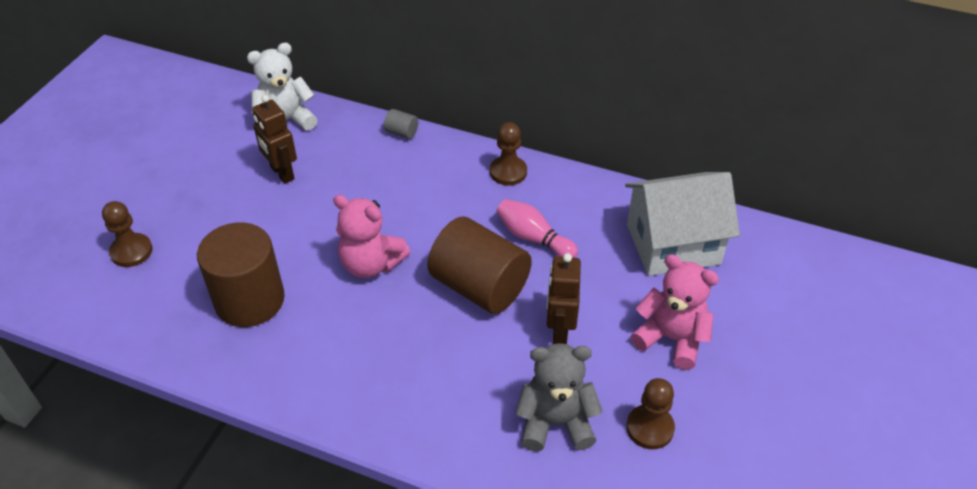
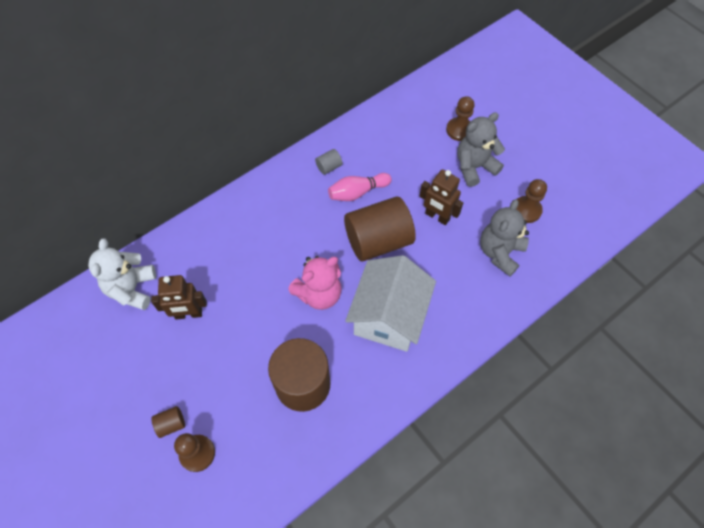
camera: 60 degrees left, 15 degrees up
(154, 218) = (171, 424): none -> brown cylinder
(401, 132) = (205, 219): grey cylinder -> grey cylinder (329, 167)
(508, 172) = (291, 176): brown pawn -> brown pawn (459, 130)
(671, 338) = (474, 167): pink teddy bear -> grey teddy bear
(672, 244) = (408, 127): white house -> white house (389, 316)

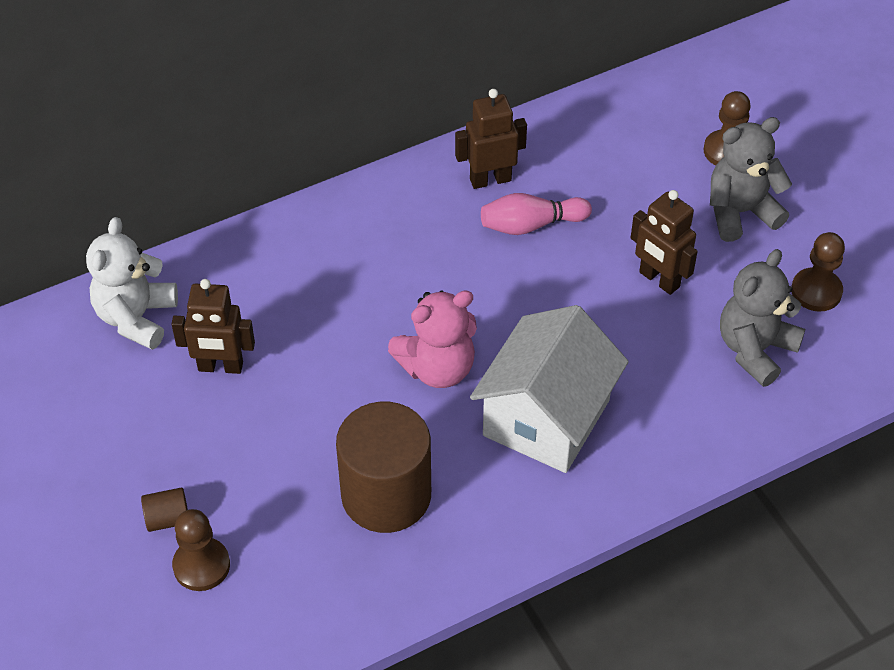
camera: 10 degrees right, 10 degrees down
(329, 167) = (490, 179): grey cylinder -> brown robot
(378, 241) = (551, 303): brown cylinder -> none

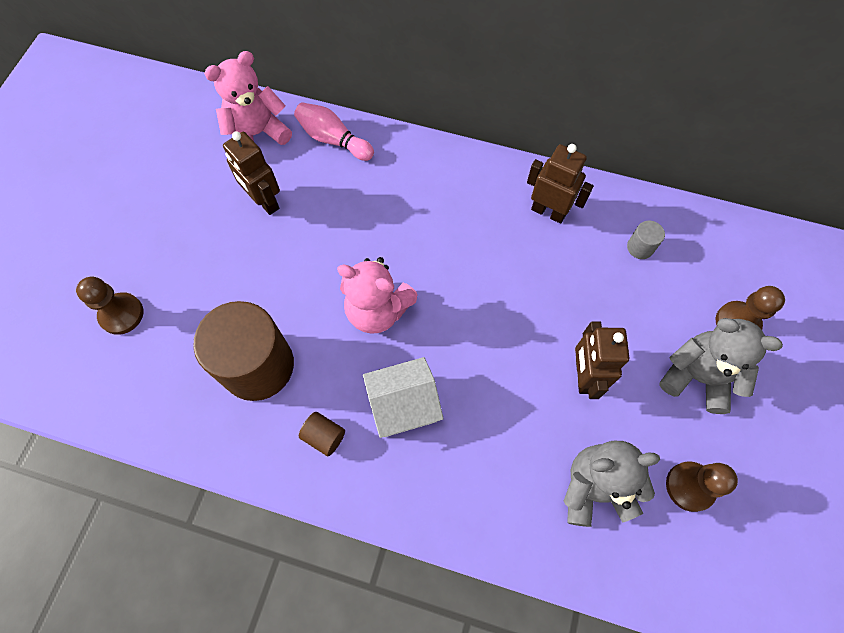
camera: 45 degrees right, 15 degrees up
(136, 317) = (257, 134): white teddy bear -> pink teddy bear
(167, 519) = (138, 269): brown cylinder -> brown cylinder (324, 436)
(531, 225) = (540, 264): pink bowling pin -> pink bowling pin (333, 140)
(546, 418) = (403, 405): white house -> white house, size x0.64
(595, 151) = (640, 247): none -> grey cylinder

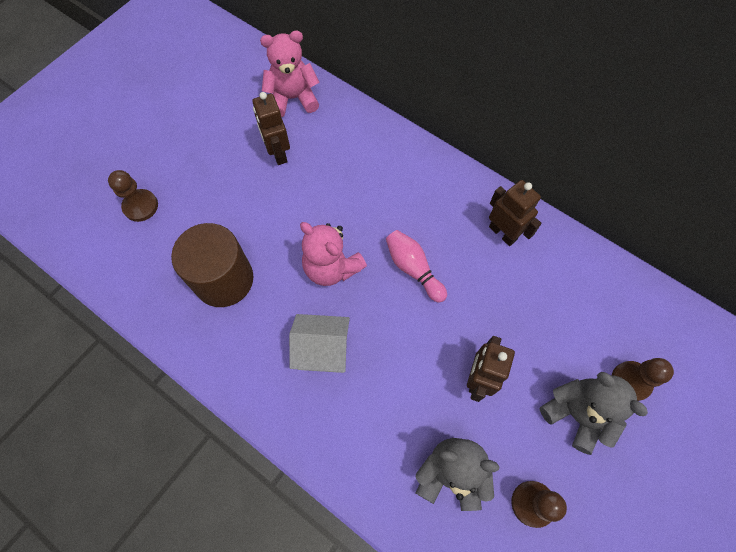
camera: 20 degrees right, 0 degrees up
(324, 436) = (252, 352): brown cylinder -> none
(333, 140) = (350, 120): pink bowling pin -> pink bowling pin (413, 269)
(640, 247) = (570, 288): grey cylinder -> none

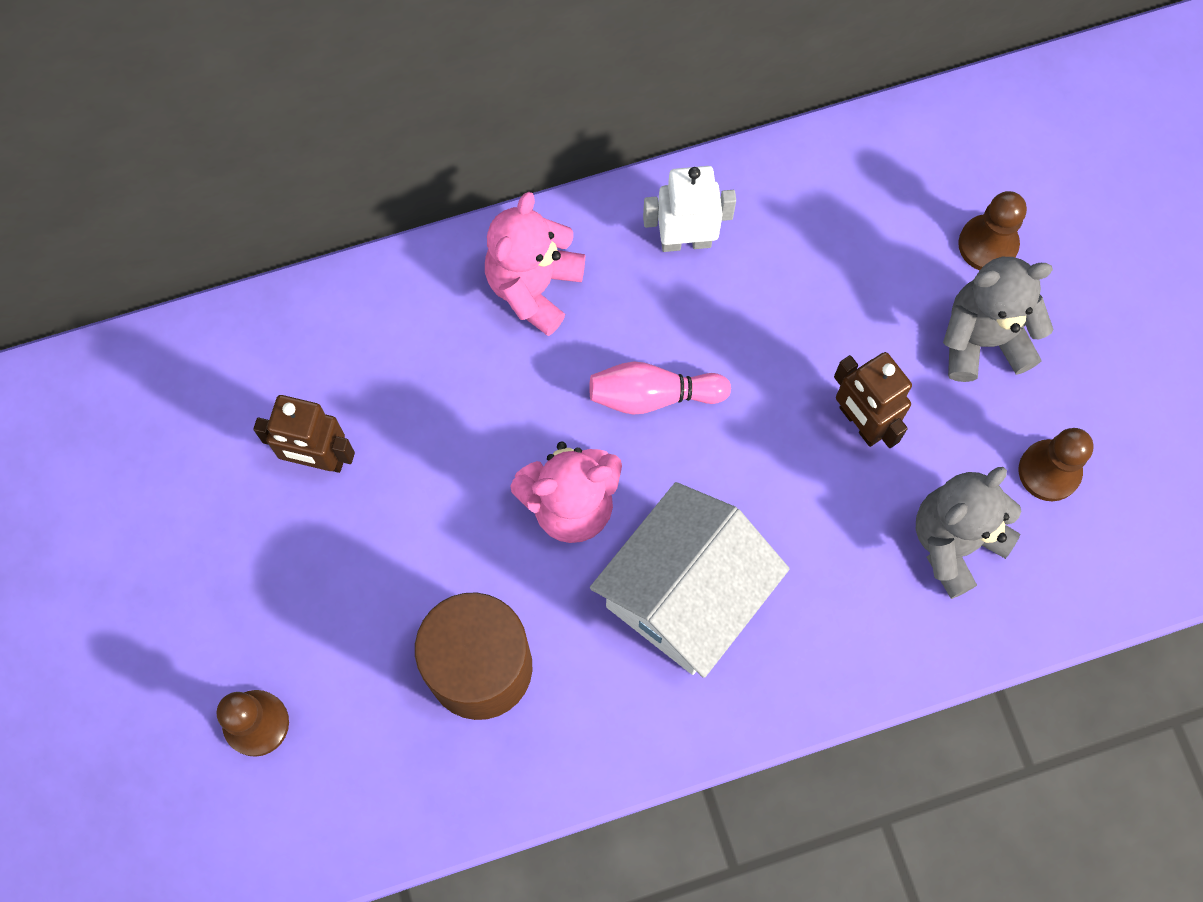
camera: 55 degrees left, 5 degrees up
(293, 98) = (231, 373): pink teddy bear -> pink teddy bear (534, 287)
(322, 350) = (685, 595): white house -> white house, size x1.57
(502, 233) = (685, 241): brown robot -> white robot

